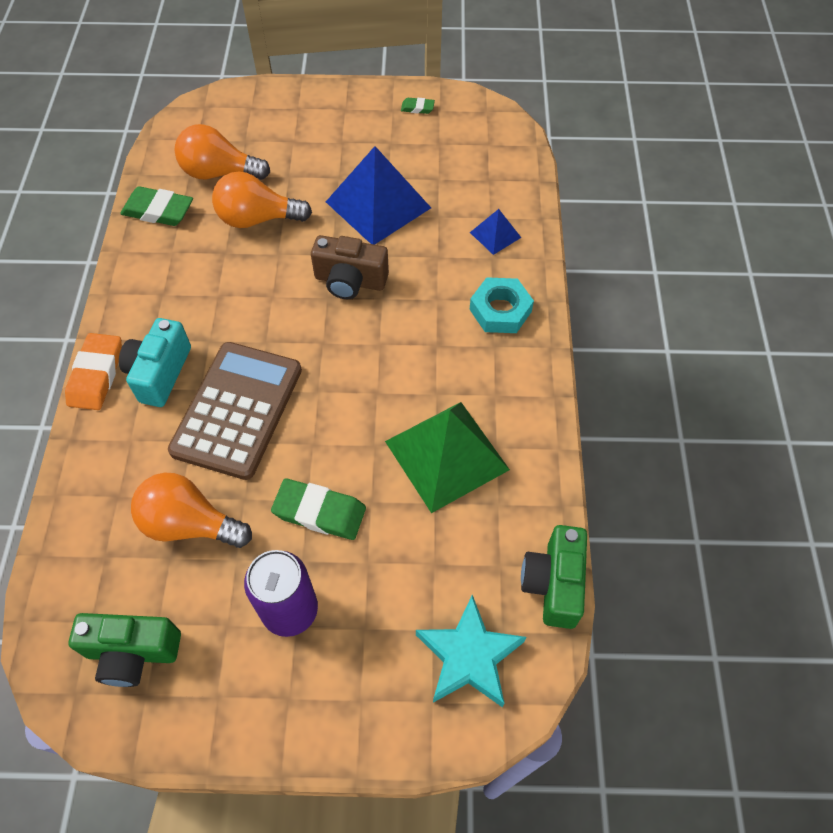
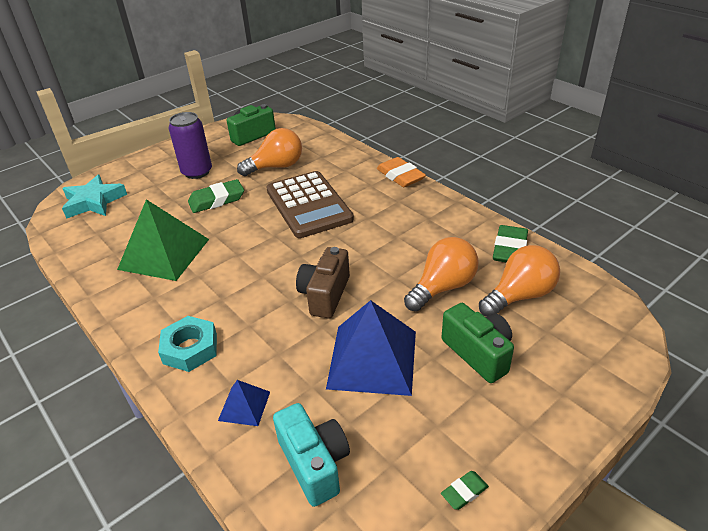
camera: 140 degrees right, 20 degrees down
(158, 211) = (509, 249): green eraser -> green eraser turned 45 degrees counterclockwise
(160, 373) = (371, 193): turquoise camera -> turquoise camera (314, 463)
(350, 281) = (325, 295): brown camera -> brown camera turned 45 degrees counterclockwise
(553, 583) = (59, 243): green camera -> green camera (478, 353)

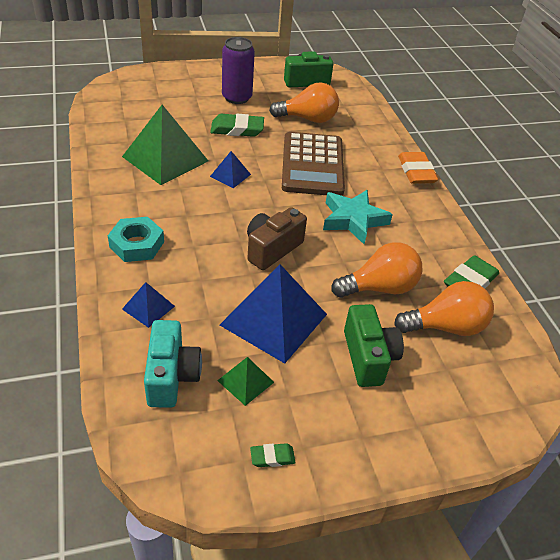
camera: 20 degrees right, 5 degrees up
(94, 202) = (138, 92): turquoise star -> turquoise star (353, 220)
(239, 244) = (230, 175): none -> blue pyramid
(388, 431) = (245, 381): none -> green pyramid

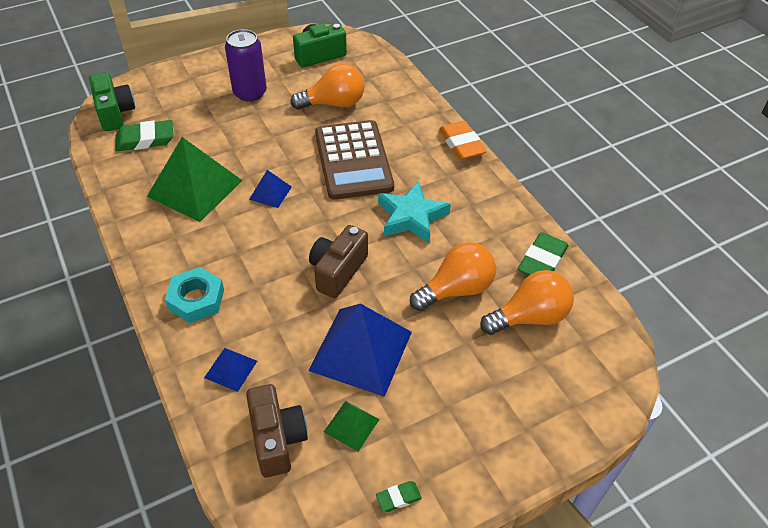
camera: 10 degrees left, 5 degrees up
(171, 376) = (277, 439): turquoise camera -> brown camera
(237, 129) = (261, 133): green eraser -> green eraser (145, 139)
(368, 357) = (463, 369): green camera -> green camera (115, 113)

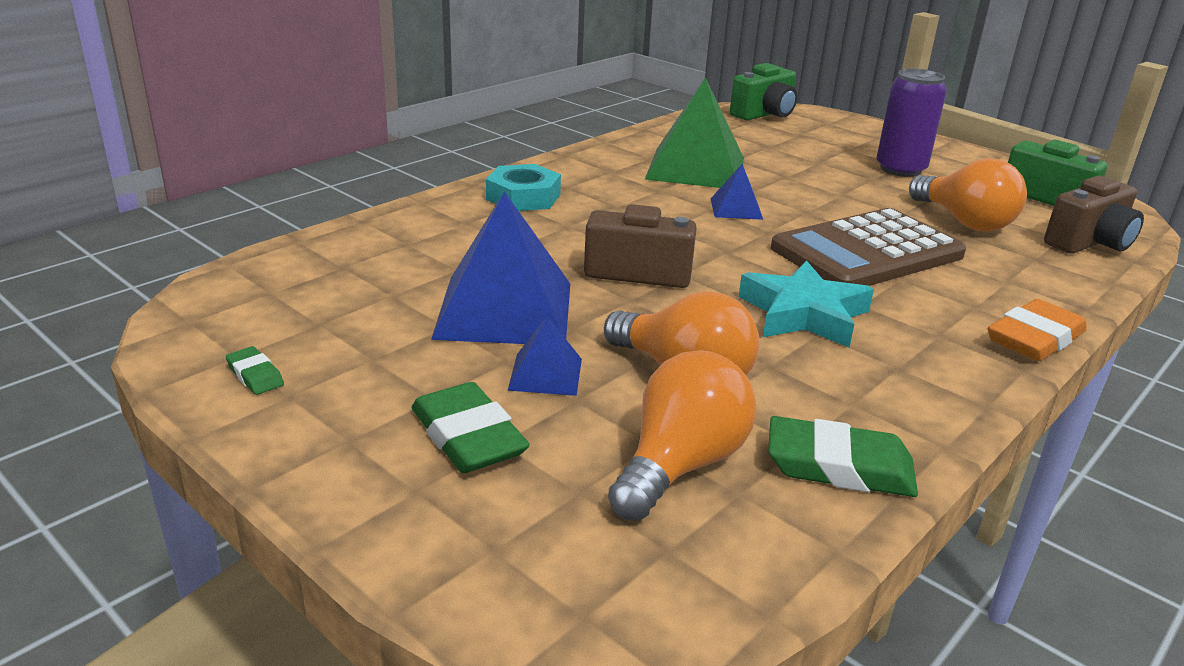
camera: 70 degrees right, 20 degrees down
(145, 139) = (742, 133): green eraser -> green eraser (468, 437)
(231, 369) = (430, 232): blue pyramid -> blue pyramid (545, 374)
(277, 439) = (334, 275): brown camera -> brown camera (1089, 243)
(351, 425) = (371, 321): green pyramid -> none
(529, 317) = (680, 465): orange light bulb -> orange light bulb turned 105 degrees counterclockwise

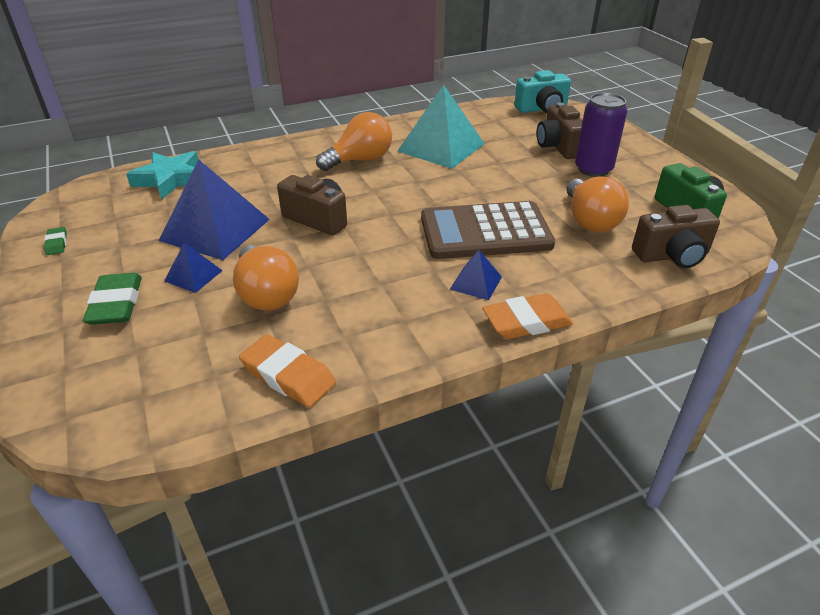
camera: 25 degrees right, 10 degrees up
(523, 197) = (307, 153): turquoise nut -> none
(680, 465) = (202, 350): orange light bulb -> orange light bulb (360, 160)
(696, 168) = (441, 147): green pyramid -> turquoise pyramid
(736, 208) = (433, 183): blue pyramid -> blue pyramid (476, 283)
(764, 114) = (542, 109): green camera -> turquoise camera
(803, 314) = (387, 269): turquoise star -> turquoise star (170, 179)
(833, 151) = (558, 147): none -> brown camera
(839, 466) = (288, 375): green eraser -> orange eraser

